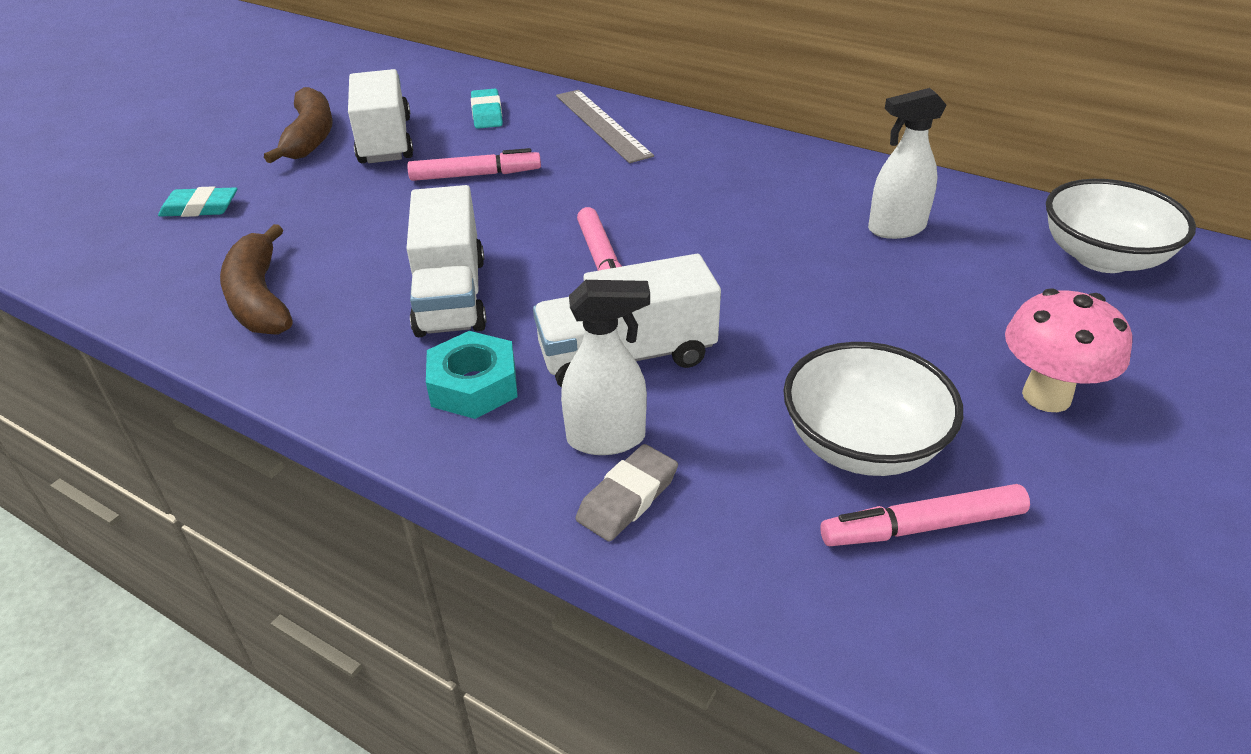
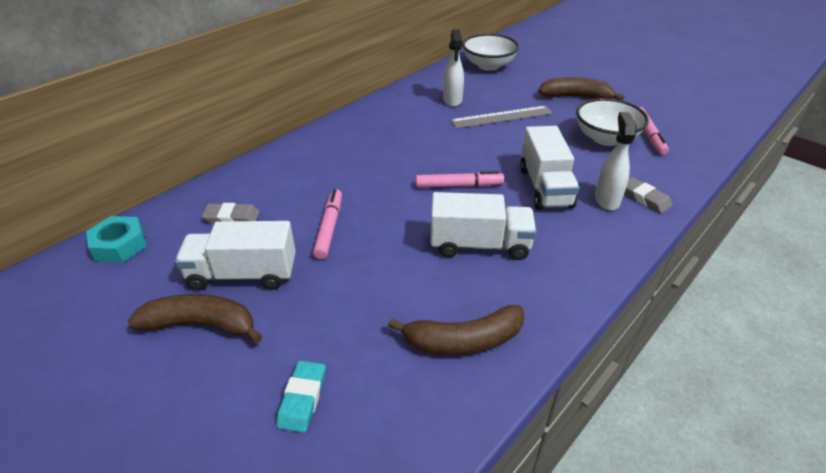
camera: 80 degrees left, 0 degrees up
(474, 385) = (567, 239): turquoise nut -> turquoise nut (120, 245)
(487, 113) = (232, 217): turquoise eraser -> grey eraser
(602, 125) = (288, 168): grey ruler -> grey ruler (501, 117)
(1046, 396) = (576, 97): pink mushroom -> brown banana

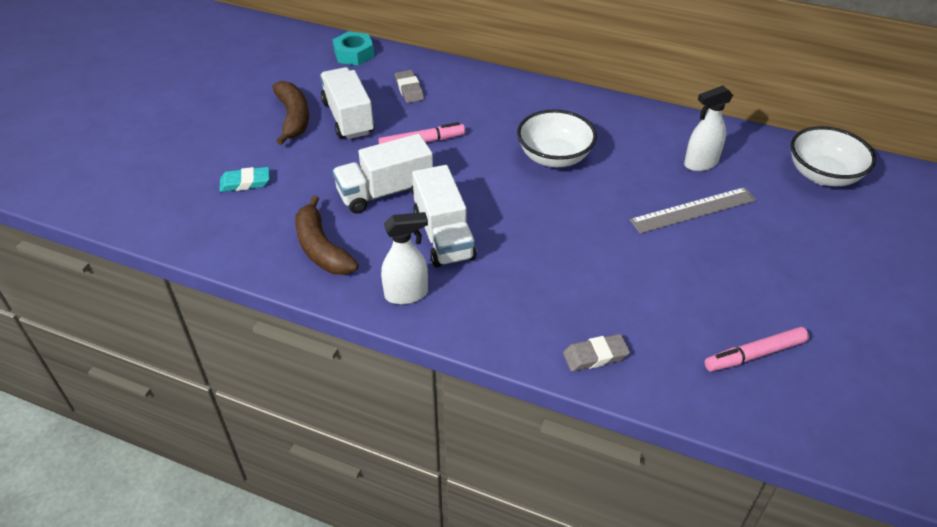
camera: 70 degrees right, 5 degrees up
(459, 185) = (529, 204): pink marker -> none
(501, 117) = (693, 210): grey ruler -> grey ruler turned 75 degrees counterclockwise
(545, 187) = (566, 268): white truck -> white truck (385, 192)
(576, 97) = (805, 270): brown banana -> none
(605, 138) = (713, 310): white bowl -> white bowl (554, 157)
(607, 200) = (572, 321): white spray bottle -> white spray bottle (407, 294)
(644, 198) = (595, 356): grey eraser -> grey eraser turned 45 degrees clockwise

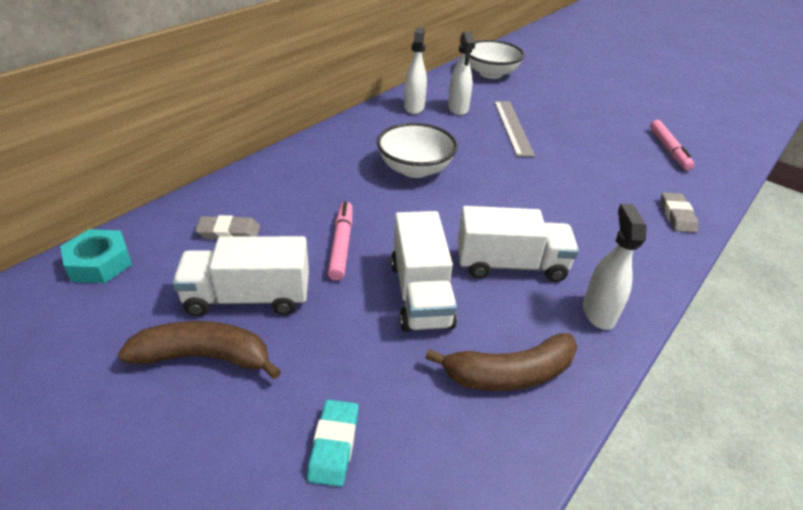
camera: 75 degrees left, 5 degrees down
(674, 133) = (414, 107): none -> white spray bottle

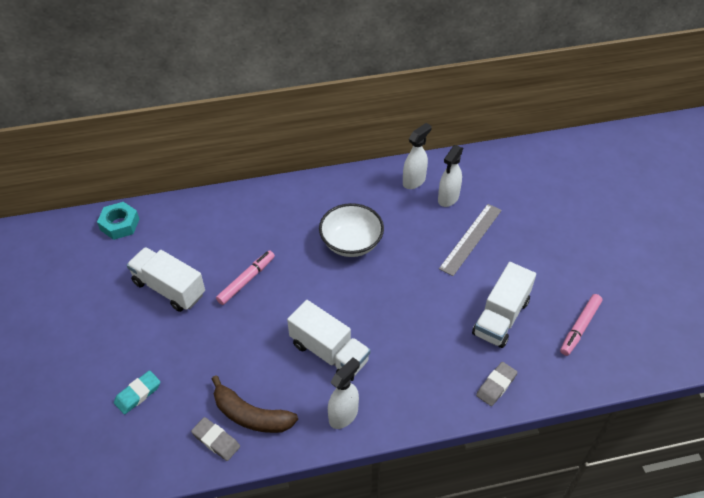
camera: 40 degrees right, 10 degrees up
(205, 357) = (123, 312): brown banana -> none
(229, 232) = (195, 237): grey eraser -> grey eraser (216, 440)
(420, 294) = (256, 340): white truck -> white truck (500, 317)
(490, 73) = (524, 169): white bowl -> none

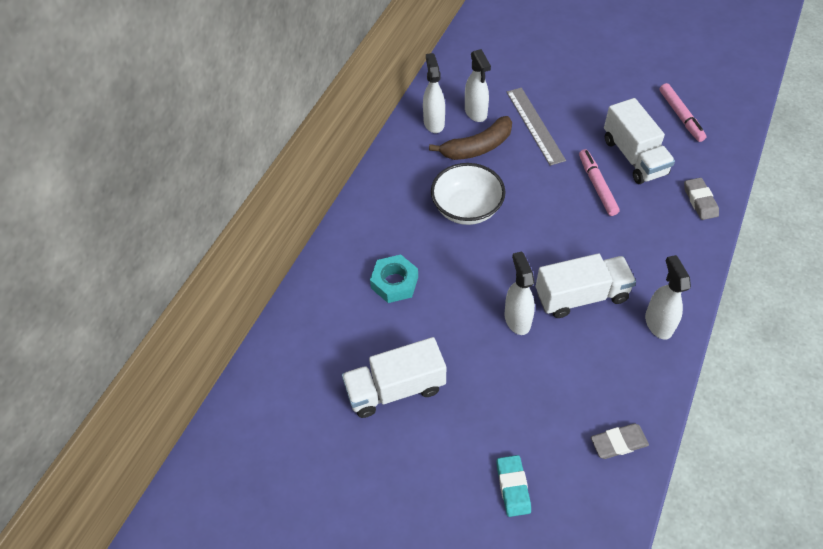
camera: 50 degrees left, 5 degrees up
(120, 224) = (261, 391): turquoise nut -> turquoise nut (394, 282)
(246, 280) = (442, 315): pink marker -> pink marker (597, 186)
(251, 415) = (609, 397): brown banana -> brown banana (477, 147)
(276, 324) = (517, 319): none -> white spray bottle

